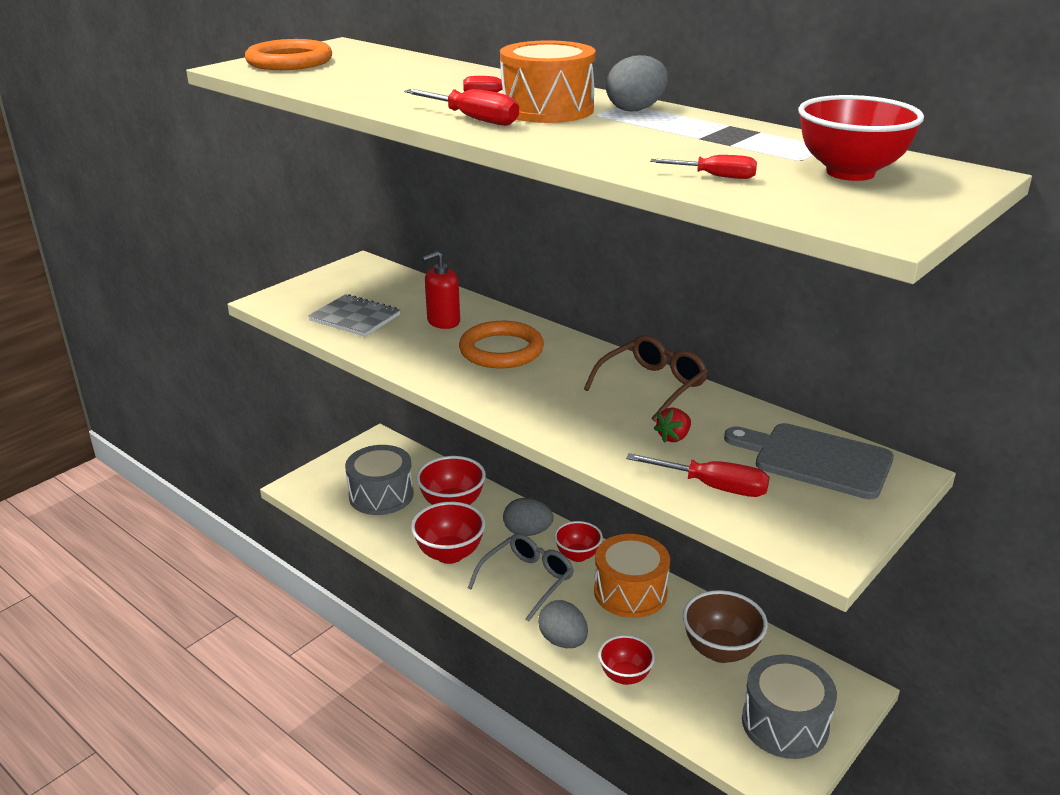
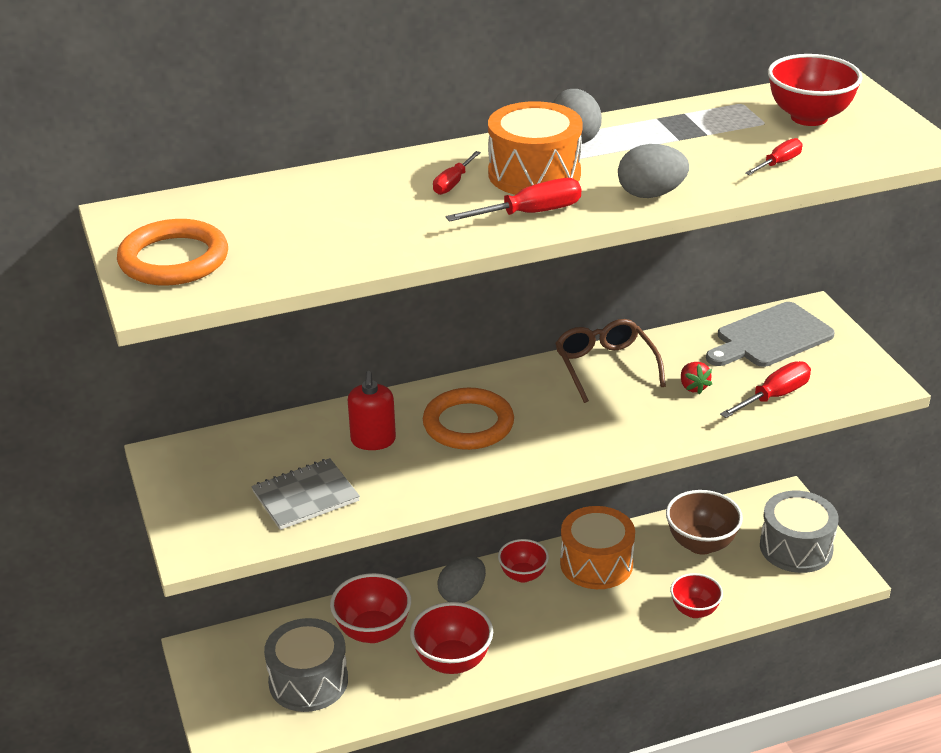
camera: 60 degrees left, 5 degrees up
(527, 580) = (532, 622): grey glasses -> none
(563, 641) = (628, 630): grey egg -> grey egg (651, 194)

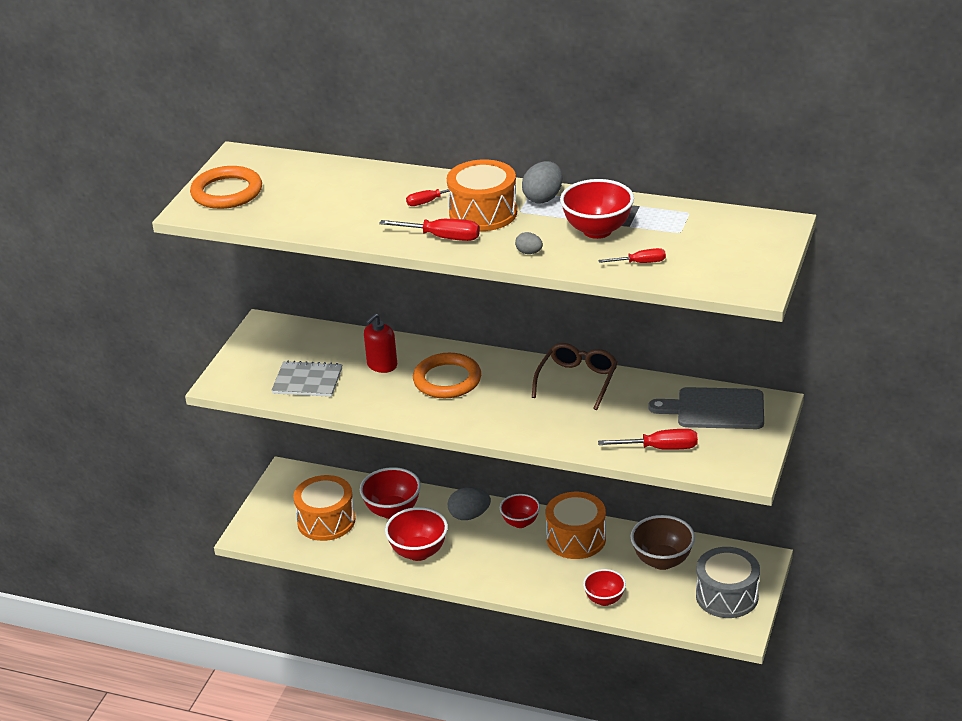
camera: 40 degrees right, 0 degrees up
(308, 681) = (326, 521): grey drum -> orange drum
(651, 194) = (529, 252): grey egg -> grey egg, size x0.55
(693, 387) = (615, 418): red strawberry -> none
(809, 117) = (715, 239): red bowl -> red bowl (597, 230)

